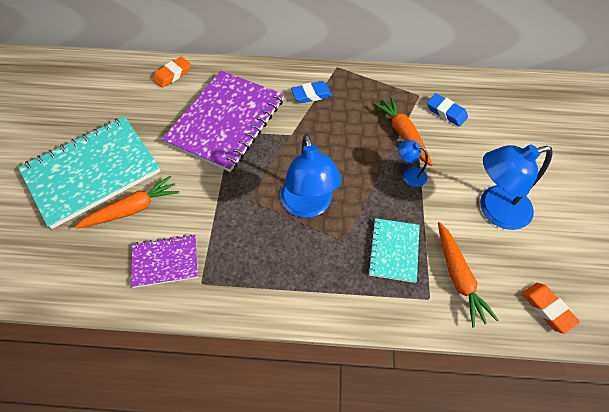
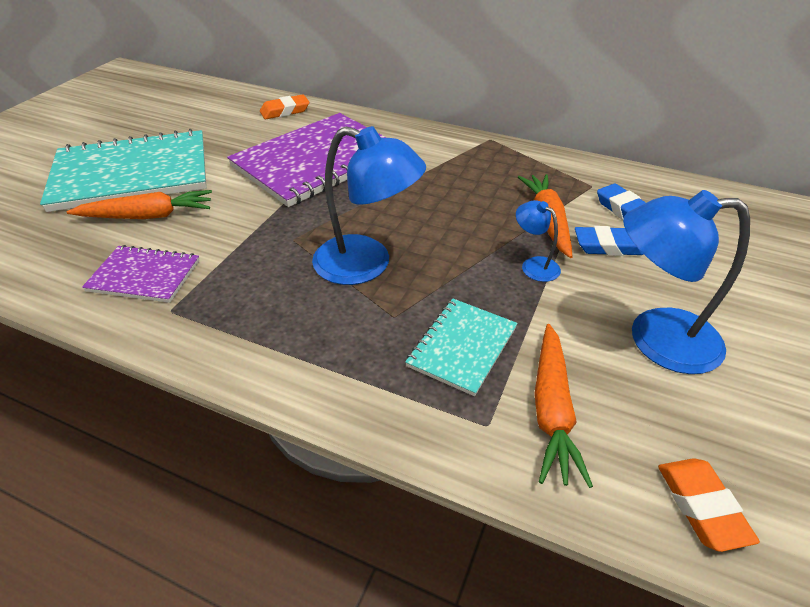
camera: 20 degrees right, 15 degrees down
(308, 206) = (366, 265): blue lamp -> blue lamp turned 75 degrees counterclockwise
(311, 95) = (441, 158): blue eraser -> blue eraser (606, 246)

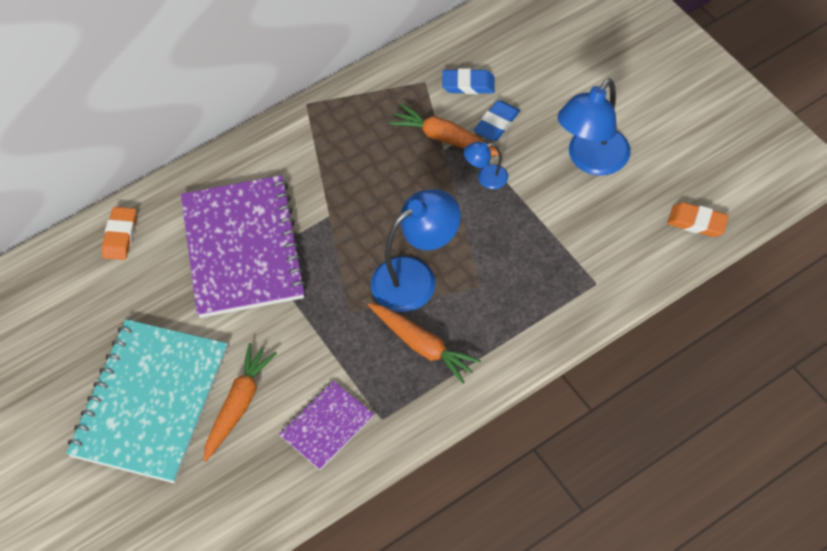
camera: 55 degrees left, 15 degrees up
(462, 347) = (532, 263): turquoise notebook -> none
(552, 410) = (606, 247): orange carrot -> orange carrot (422, 346)

